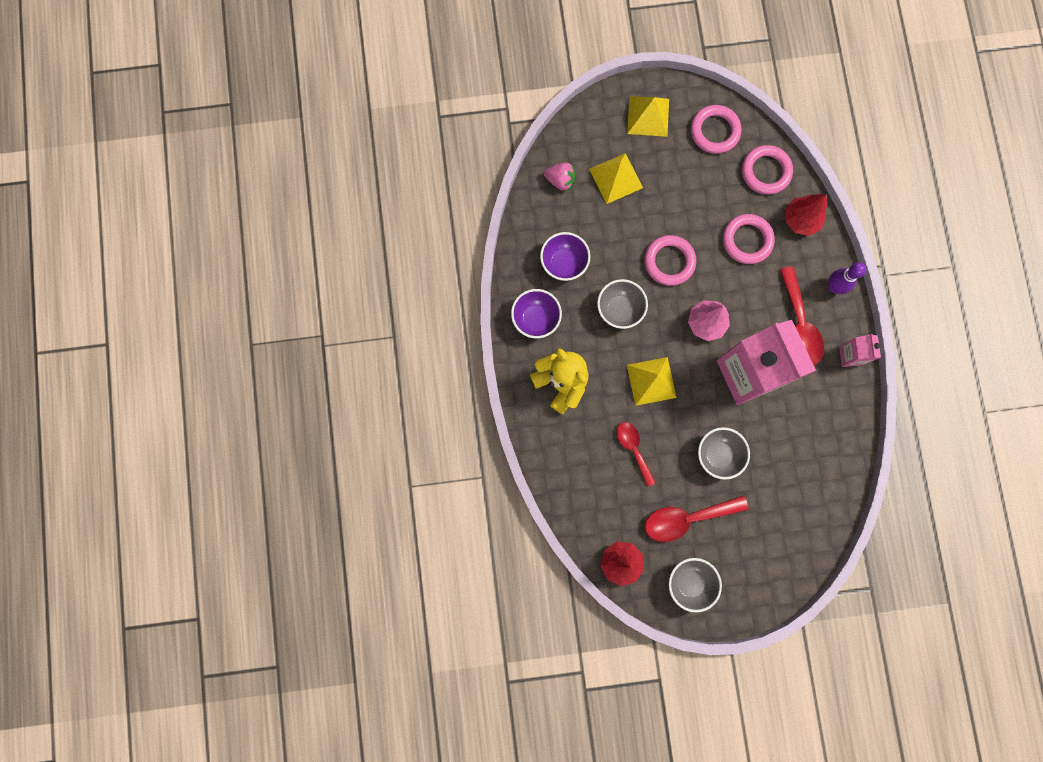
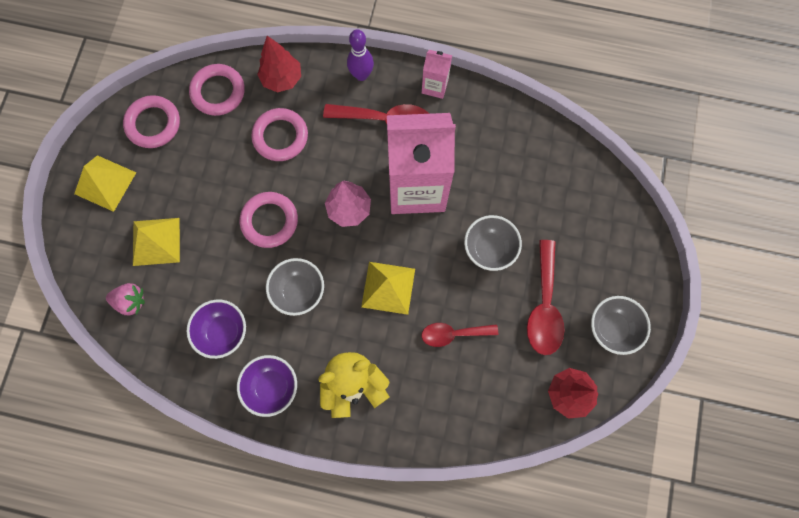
camera: 70 degrees left, 5 degrees down
(560, 180) = (131, 301): pink strawberry -> pink strawberry turned 60 degrees clockwise

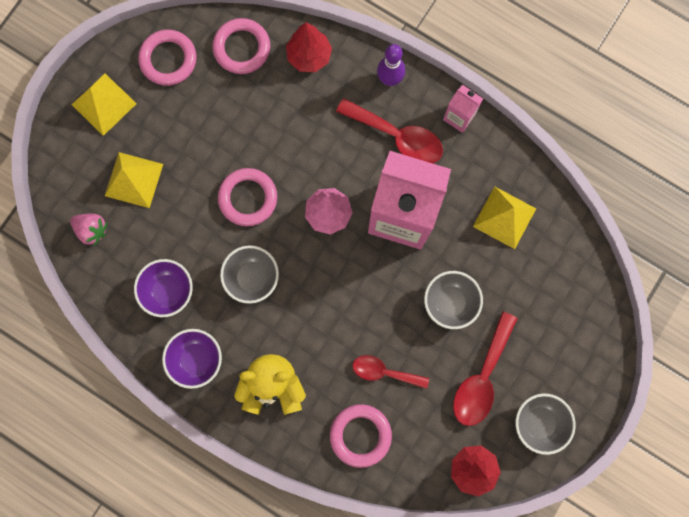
camera: 20 degrees right, 5 degrees up
(280, 137) = (287, 116): pink ring -> pink ring (360, 435)
(388, 287) = (338, 304): yellow pyramid -> yellow pyramid (504, 217)

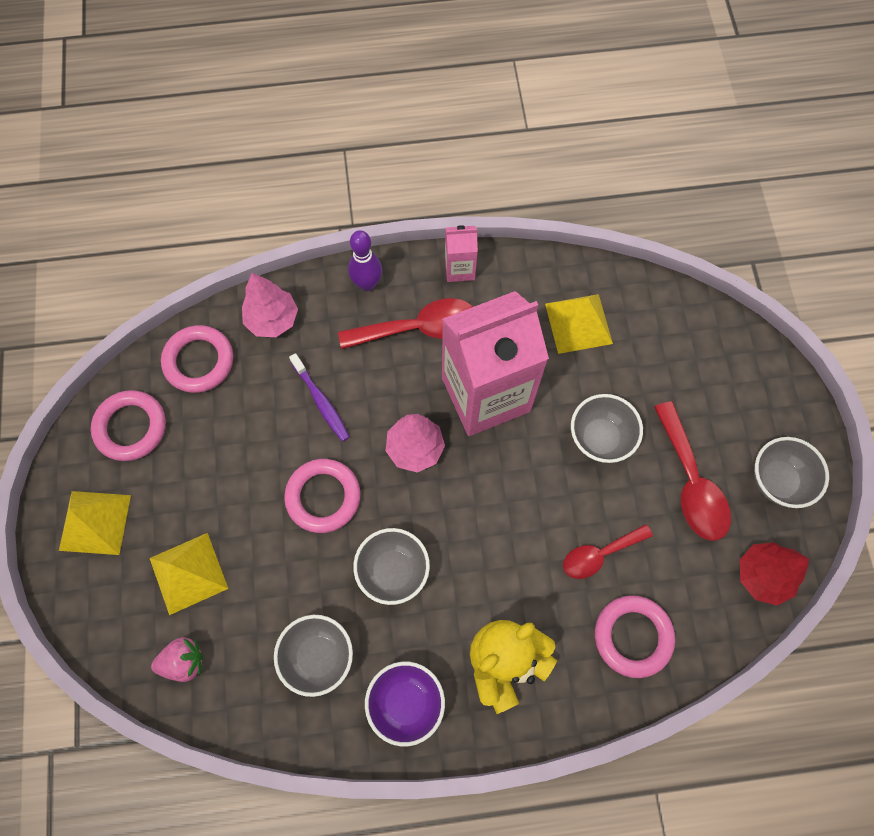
camera: 40 degrees left, 10 degrees down
(169, 291) = (318, 656): purple bowl -> grey bowl
(296, 135) = (321, 401): none -> purple toothbrush
(309, 56) = (272, 320): red tree -> pink tree

